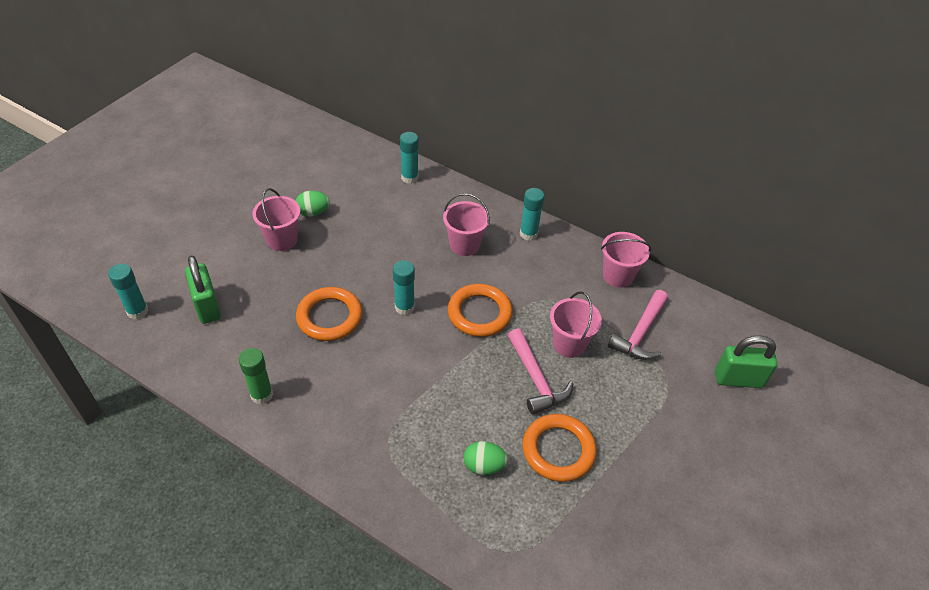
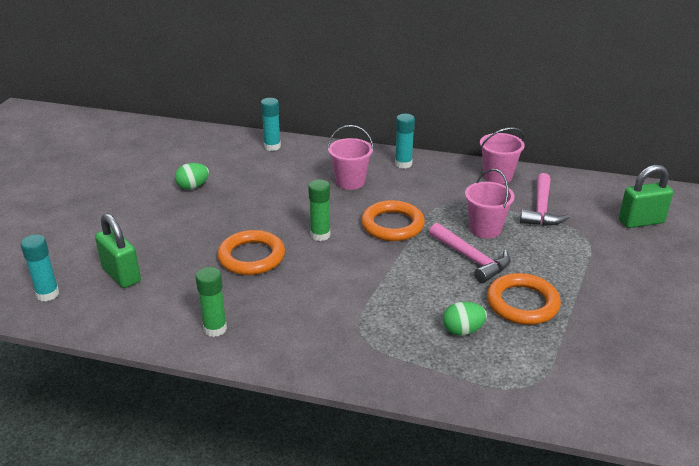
camera: 15 degrees left, 15 degrees down
(282, 240) = (172, 211): pink bucket -> none
(404, 307) = (320, 235): turquoise glue stick -> green glue stick

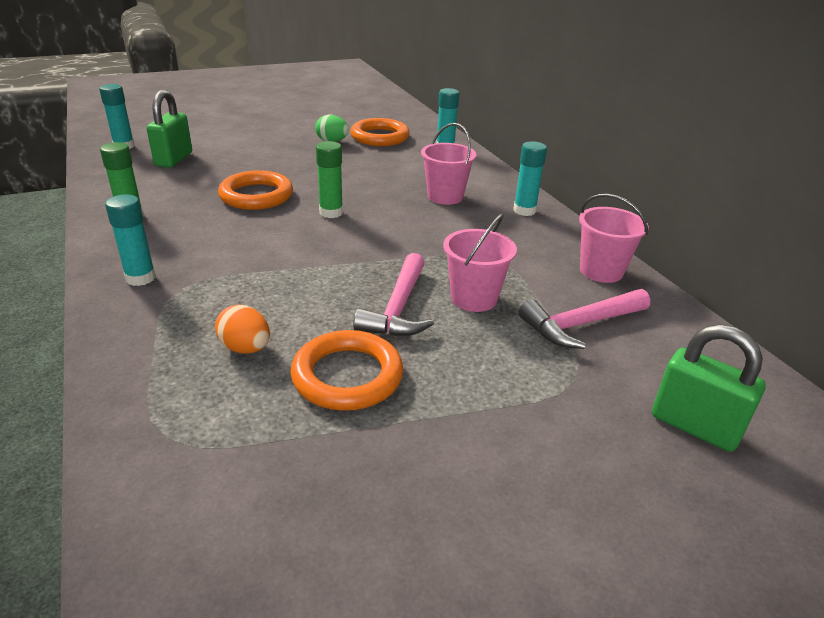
camera: 50 degrees right, 0 degrees up
(328, 350) = (140, 278): none -> turquoise glue stick
(392, 225) = (400, 241): orange ring -> orange ring (379, 137)
(462, 330) = (245, 348): green egg -> orange egg

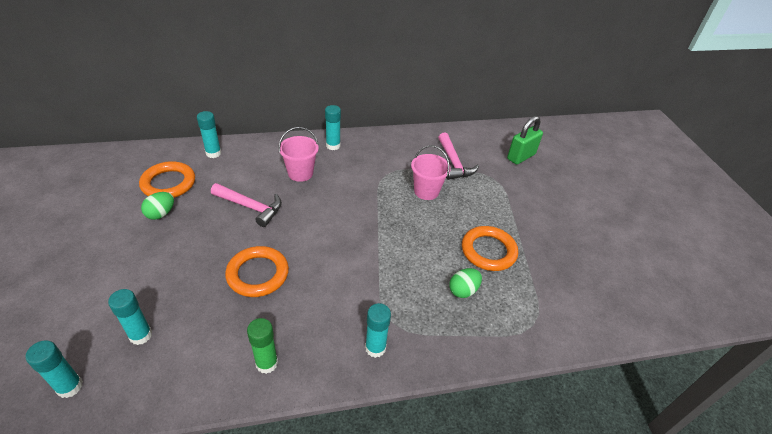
camera: 80 degrees left, 10 degrees up
(174, 159) = (140, 335): green padlock -> turquoise glue stick
(245, 348) = (463, 290): orange egg -> green egg
(331, 213) = (305, 233): green glue stick -> none
(398, 309) = (432, 222): pink hammer -> pink hammer (251, 207)
(601, 271) = (408, 140): pink bucket -> none

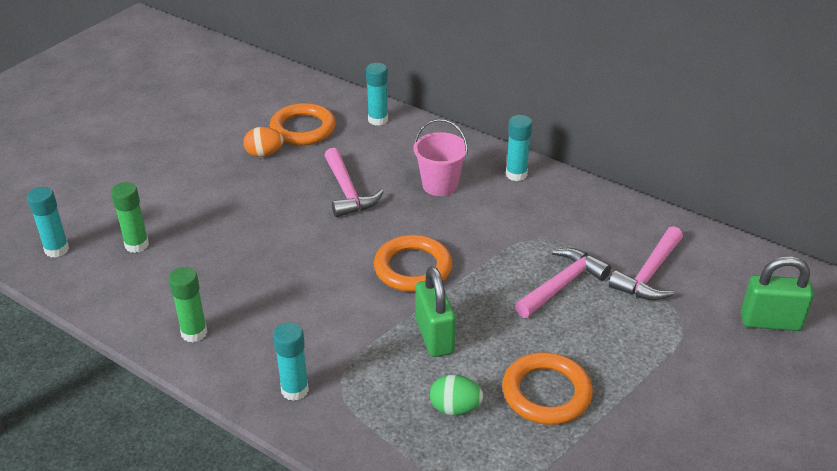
camera: 50 degrees right, 5 degrees down
(140, 335) = (137, 245): turquoise glue stick -> green glue stick
(161, 214) = (264, 154): green egg -> orange egg
(258, 274) = (278, 256): orange ring -> orange ring (413, 268)
(405, 259) = (434, 336): none -> green padlock
(426, 191) = (562, 284): pink bucket -> pink hammer

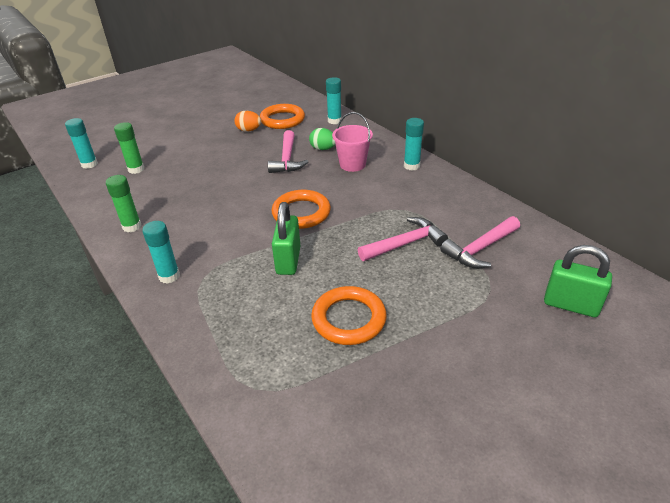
camera: 20 degrees right, 0 degrees up
(455, 408) = (272, 314): green egg -> green egg (323, 149)

